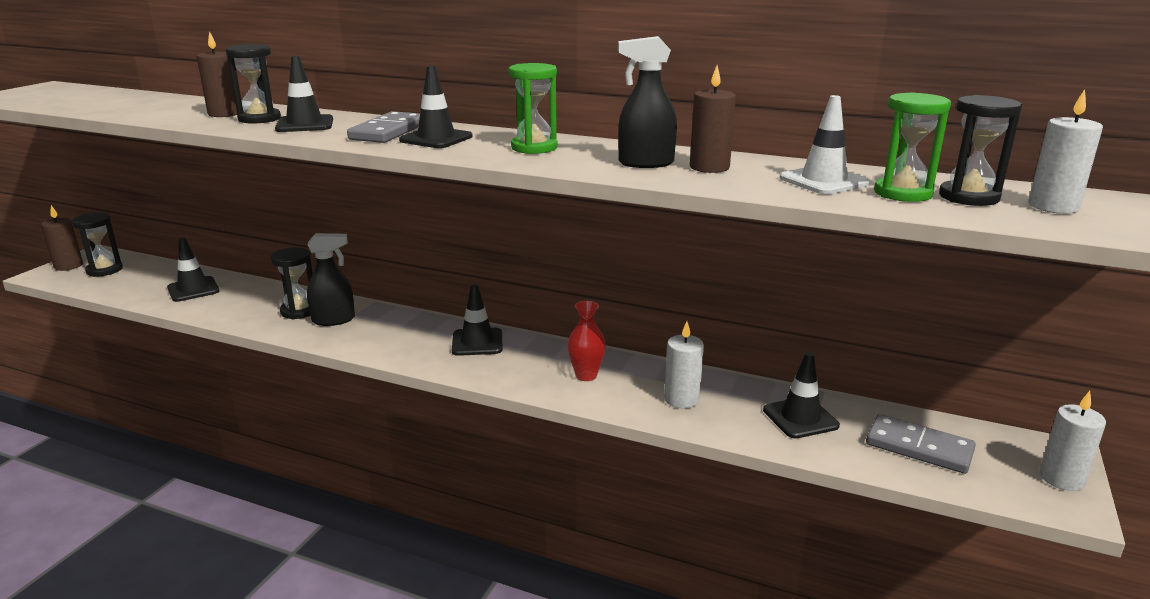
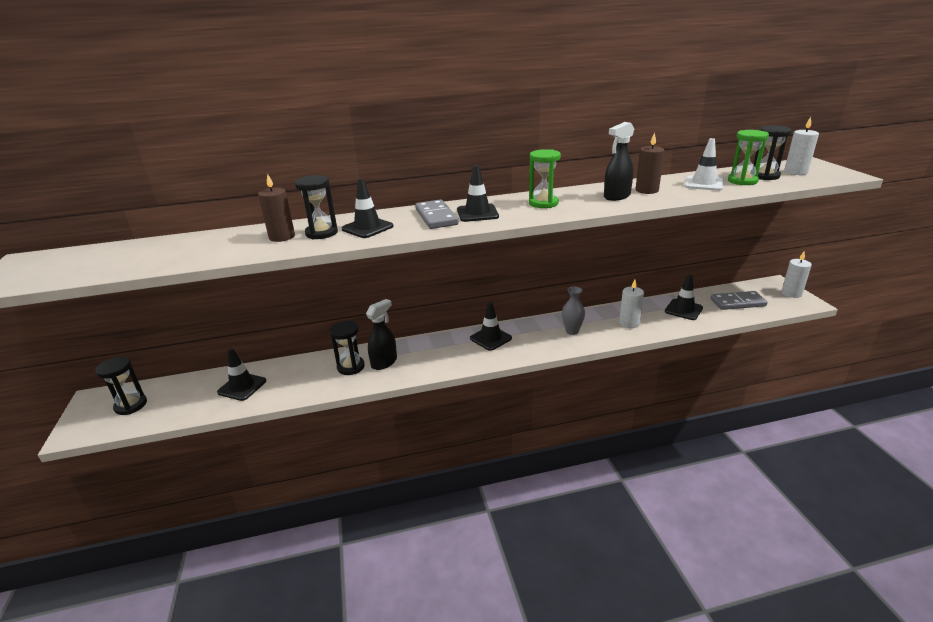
camera: 35 degrees left, 5 degrees up
(68, 266) = (86, 416): brown candle -> none
(586, 375) = (572, 331): red vase -> grey vase

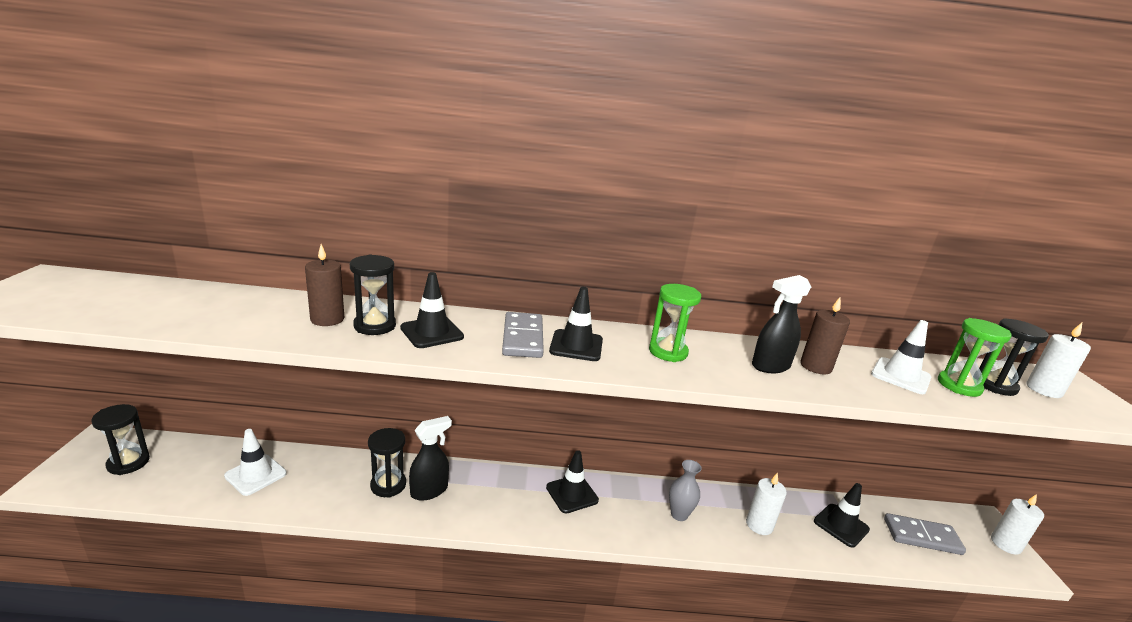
camera: 10 degrees right, 5 degrees down
(242, 386) = (256, 475): black traffic cone -> white traffic cone

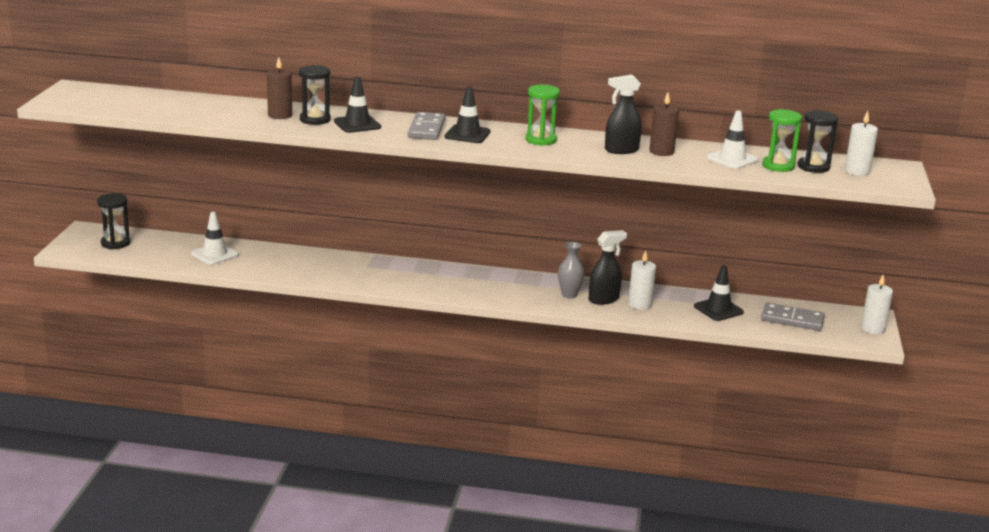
camera: 10 degrees right, 0 degrees up
(388, 485) = (321, 265): black hourglass -> none
(429, 490) = (355, 270): black spray bottle -> black spray bottle (604, 299)
(572, 494) = (478, 279): black traffic cone -> none

